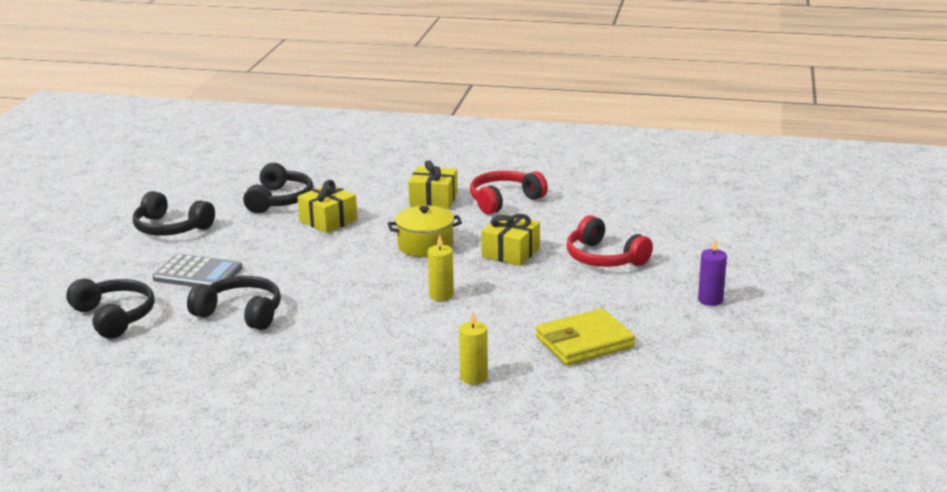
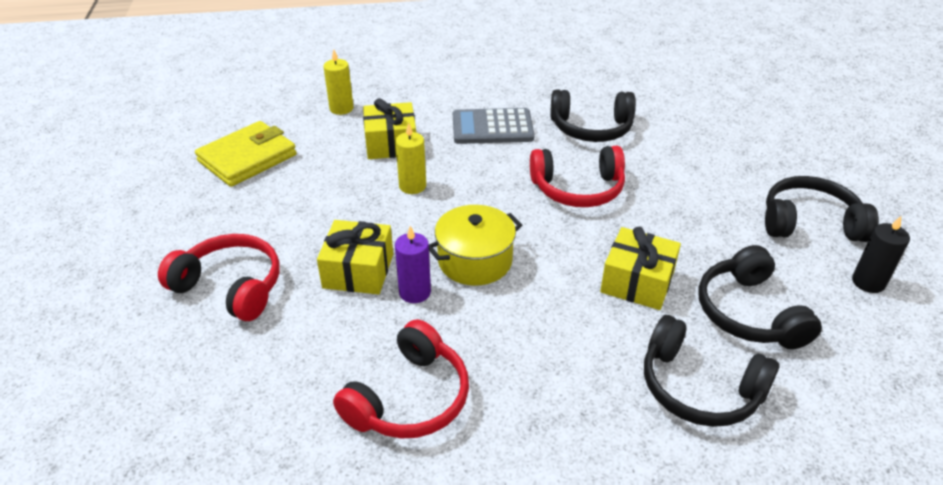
camera: 160 degrees right, 15 degrees up
(114, 317) = (696, 105): black headphones -> black headphones (699, 387)
(188, 200) = (868, 282): none -> black candle
(198, 273) = (688, 164): grey calculator -> grey calculator (492, 127)
(308, 272) = (578, 189): none -> red headphones
(433, 199) = (525, 372): yellow gift -> yellow gift (391, 144)
(710, 300) = (101, 239): purple candle -> purple candle (415, 292)

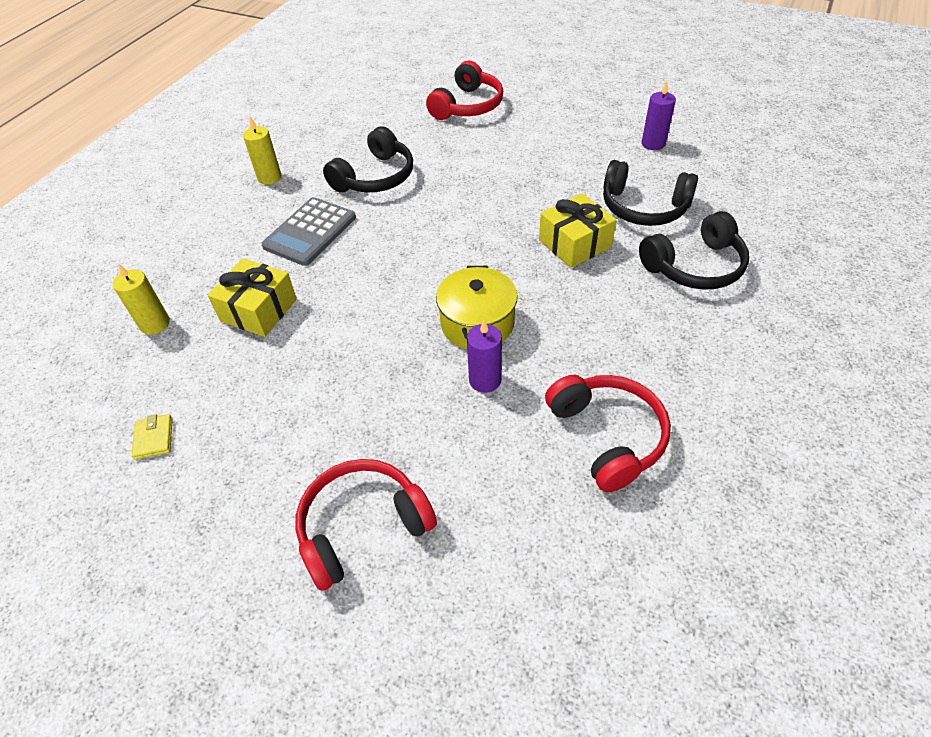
camera: 55 degrees left, 10 degrees up
(247, 158) = (154, 438): yellow wallet -> yellow wallet, size x0.43
(358, 271) = (424, 409): yellow gift -> none
(412, 186) = (339, 321): yellow candle -> yellow candle (269, 177)
(578, 189) = (443, 222): red headphones -> red headphones (467, 106)
(810, 223) = (581, 135): black headphones -> none
(868, 282) = (653, 143): black candle -> purple candle

